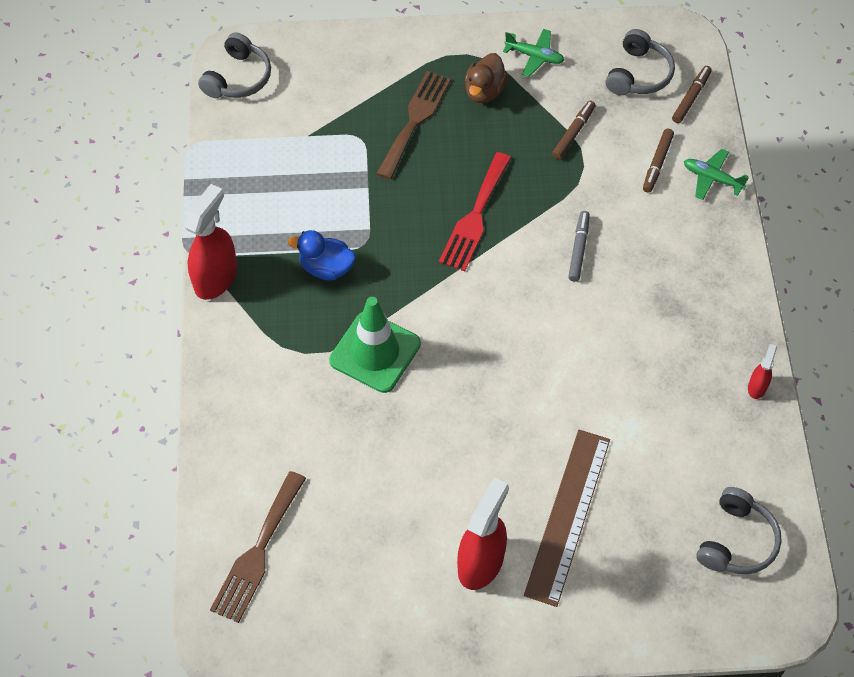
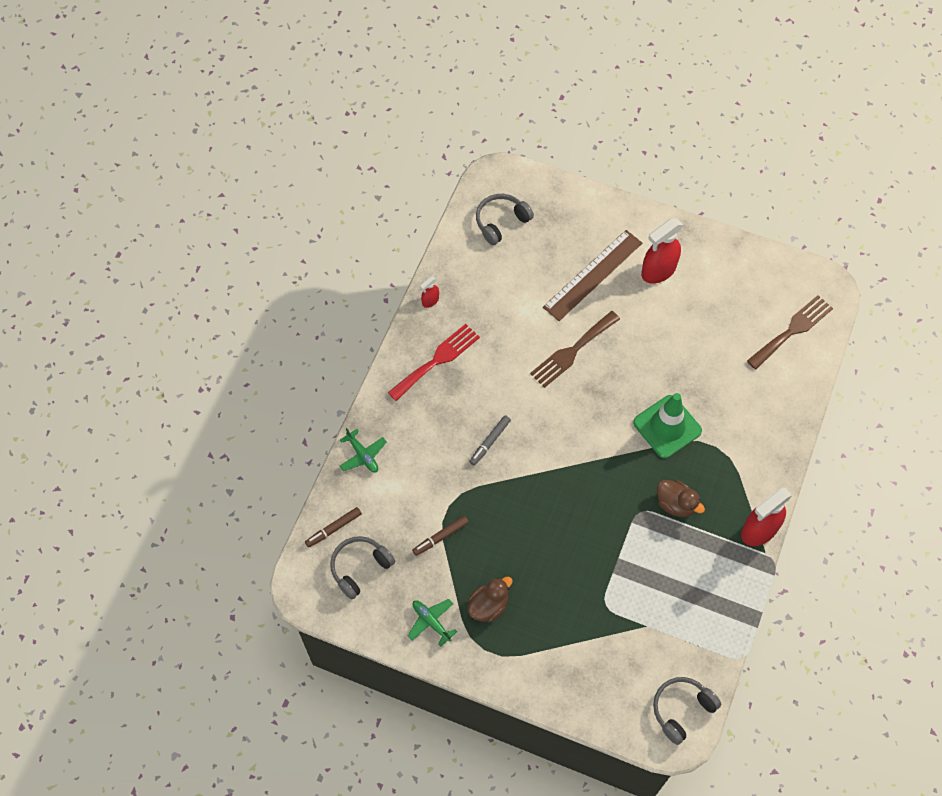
camera: 155 degrees left, 5 degrees up
(326, 268) = (676, 504): blue duck -> brown duck
(415, 120) = (556, 603): brown fork -> brown fork (572, 351)
(475, 216) = (550, 499): red fork -> red fork (437, 360)
(657, 163) = (394, 484): brown marker -> none

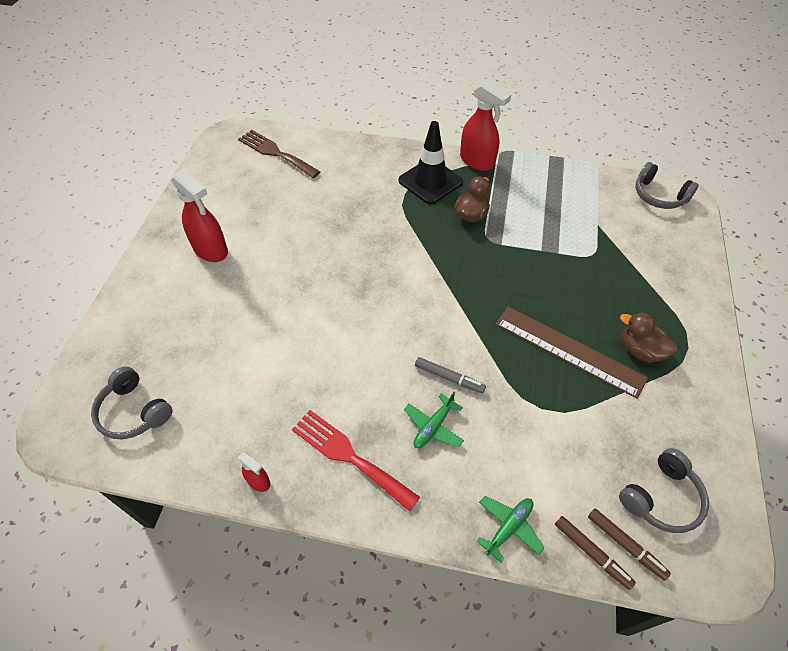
camera: 100 degrees left, 10 degrees down
(360, 567) = (661, 498): grey headphones -> grey headphones turned 75 degrees counterclockwise
(431, 622) = (686, 403): green plane -> green plane (433, 426)
(440, 537) = (584, 411): brown marker -> brown marker (591, 553)
(572, 351) = (318, 313): brown fork -> none
(593, 275) = (216, 305): brown ruler -> brown ruler (569, 350)
(667, 427) = (392, 227): green traffic cone -> none
(731, 475) = (430, 181): none -> black traffic cone

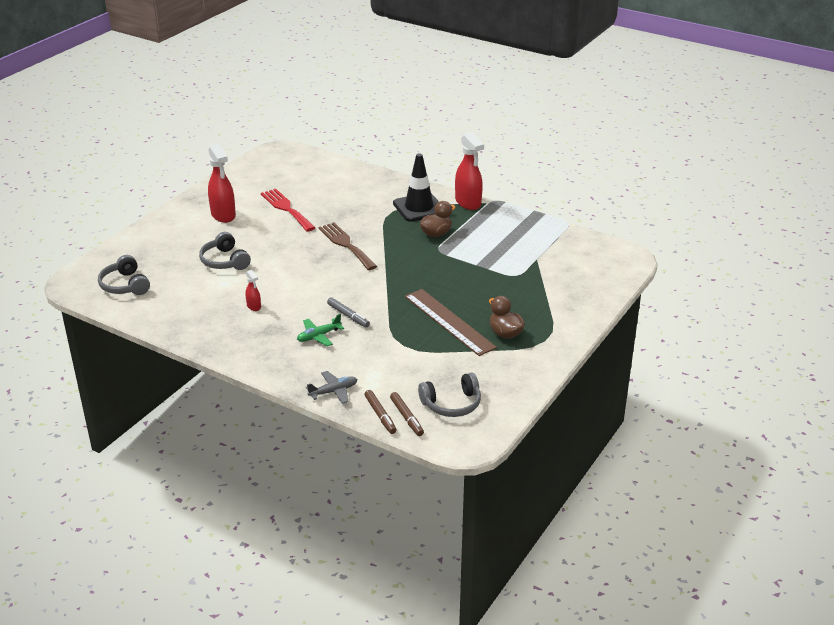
camera: 20 degrees right, 20 degrees down
(258, 481) = (185, 334): red spray bottle -> red spray bottle (254, 306)
(276, 153) = (307, 168): brown fork -> brown fork (346, 244)
(349, 456) = (251, 336): red fork -> red fork (286, 208)
(508, 528) = (333, 391): green plane -> grey plane
(658, 196) = (607, 252): grey headphones -> grey headphones (224, 261)

